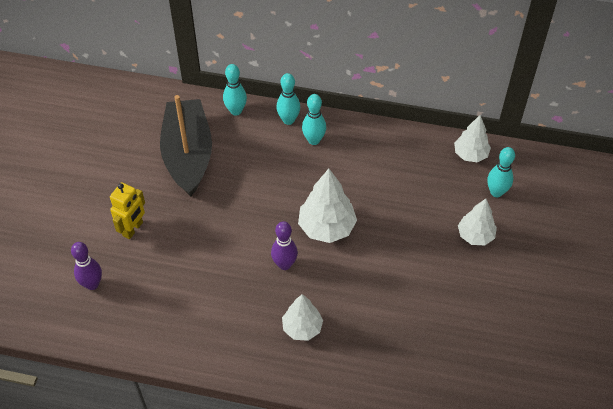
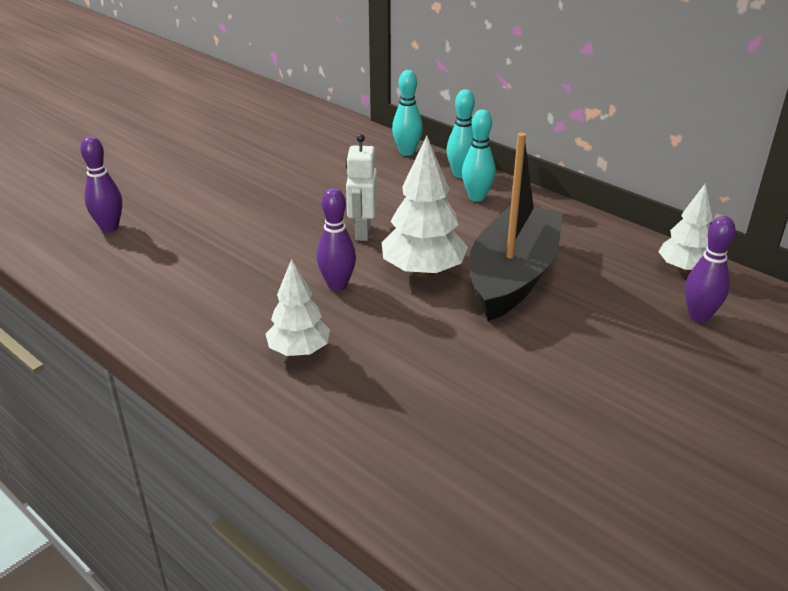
camera: 30 degrees right, 20 degrees down
(133, 229) = (200, 201): yellow robot -> none
(188, 155) = (320, 167): black boat -> black boat (513, 276)
(265, 209) = (362, 232): none -> white robot
(475, 235) = (632, 349): white tree -> none
(496, 192) = (699, 316): turquoise bowling pin -> purple bowling pin

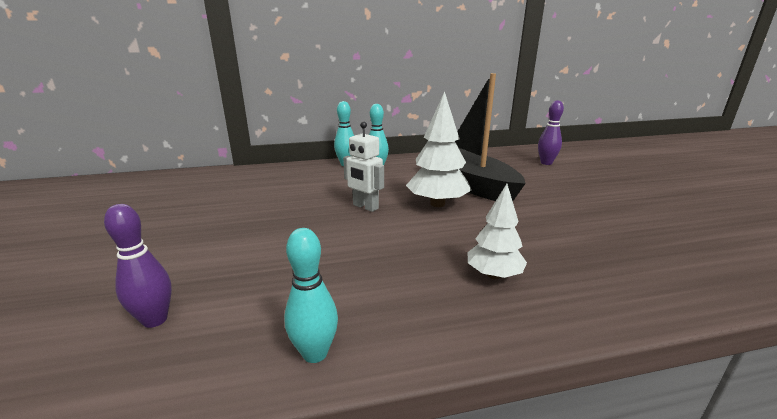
camera: 55 degrees left, 10 degrees down
(337, 285) = (420, 234): purple bowling pin -> none
(407, 152) = (294, 168): turquoise bowling pin -> turquoise bowling pin (315, 353)
(684, 269) = (504, 154): white tree -> none

